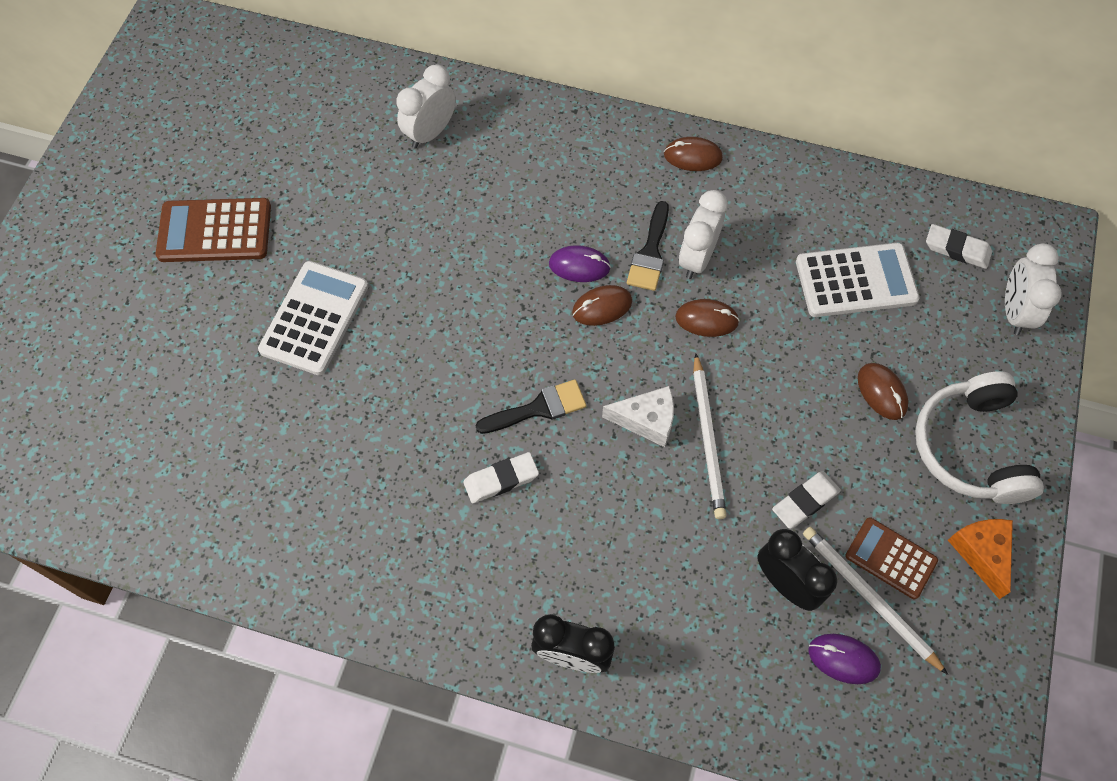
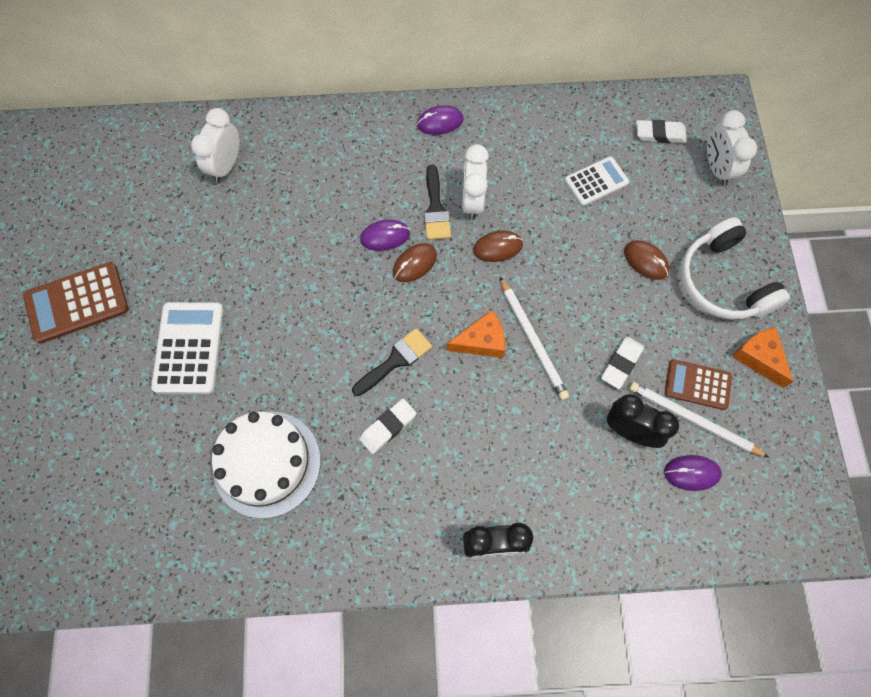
camera: 20 degrees left, 5 degrees up
(351, 473) = (267, 463): none -> white cake
(646, 420) = (482, 341): white cheese -> orange cheese
(692, 156) = (440, 122): brown mouse -> purple mouse
(855, 281) = (596, 181): white calculator -> white calculator, size x0.64

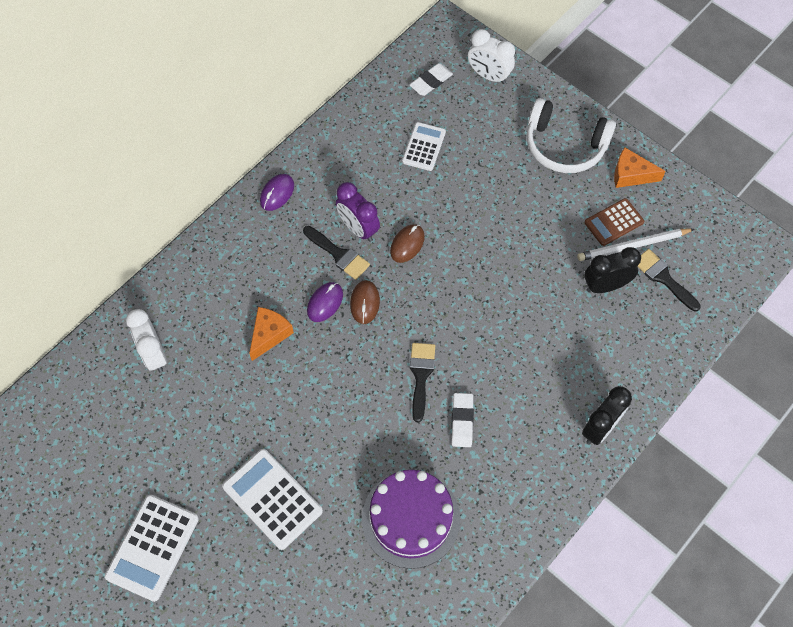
camera: 45 degrees left, 5 degrees down
(77, 303) = (152, 547): brown calculator -> white calculator
(267, 463) = (411, 518): white cake -> purple cake
(473, 201) = (358, 228): white clock -> purple clock
(482, 341) = (462, 313): orange cheese -> orange cheese (269, 335)
(533, 340) = (492, 283): white pencil -> none
(621, 363) = (558, 249): white eraser -> none
(646, 261) = (507, 172): brown mouse -> none
(691, 473) = (663, 278): purple mouse -> black brush

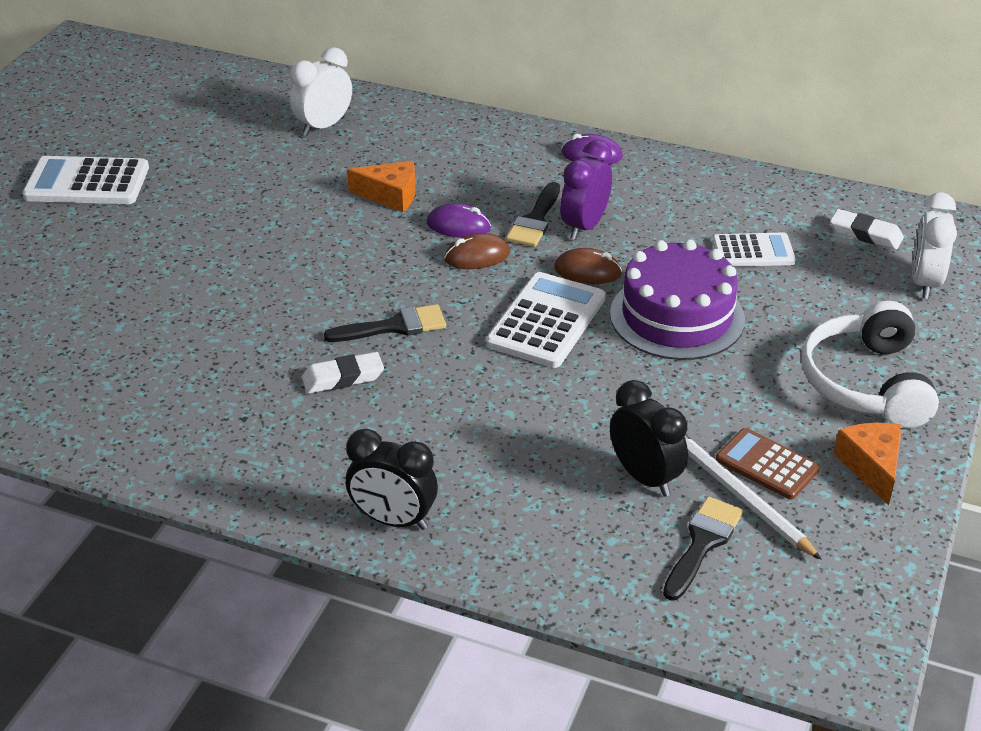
camera: 70 degrees right, 25 degrees down
(272, 499) = (173, 248): white calculator -> white calculator (546, 321)
(411, 518) = (182, 363): purple cake -> purple cake (677, 316)

